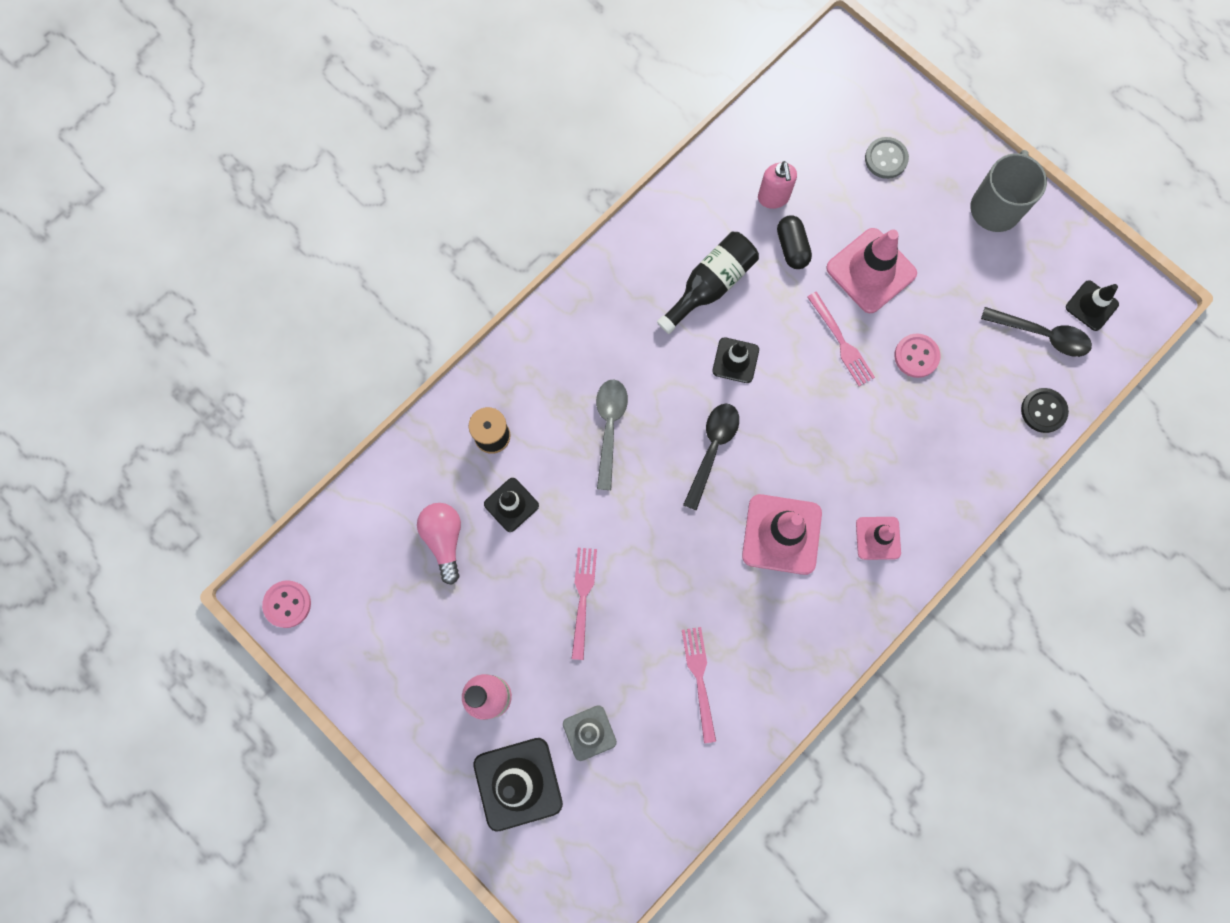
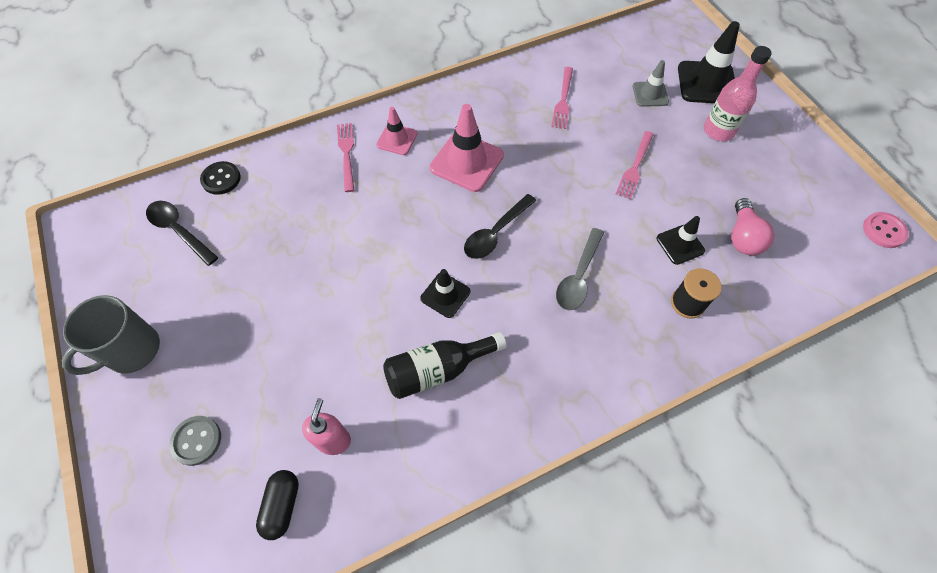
camera: 160 degrees left, 15 degrees down
(792, 247) = (343, 380): black capsule -> black capsule (282, 506)
(841, 342) = (345, 280): pink fork -> pink fork (346, 154)
(871, 271) = (283, 331): pink traffic cone -> none
(916, 356) = (290, 248): pink button -> none
(1091, 306) = (122, 239): black traffic cone -> none

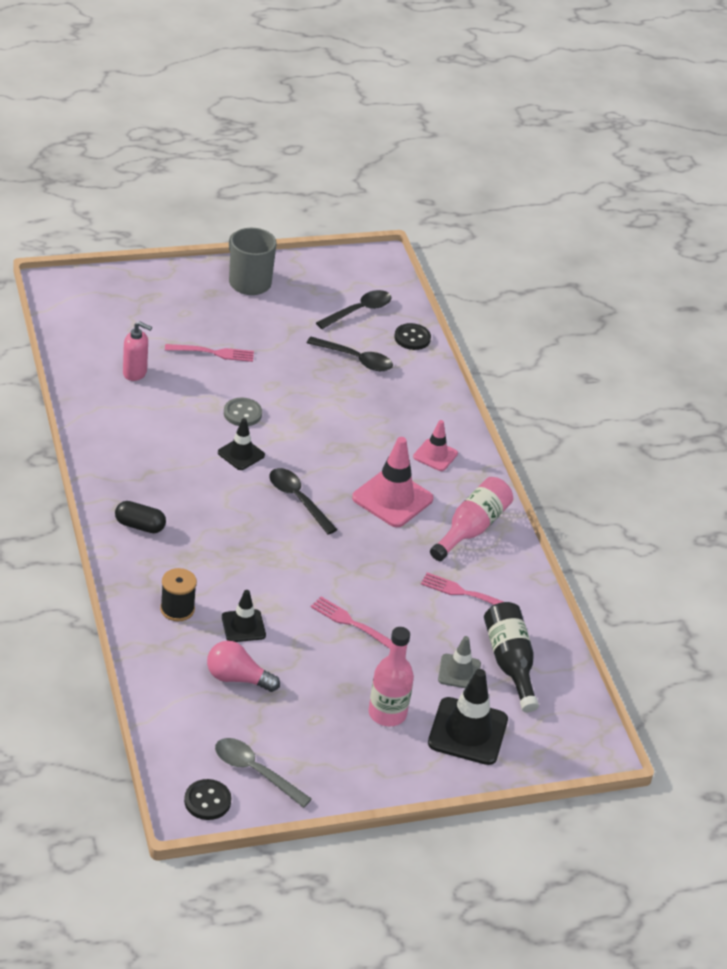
camera: 95 degrees right, 20 degrees down
(196, 441) = (162, 309): grey button -> grey button (242, 413)
(265, 221) = (355, 359): none -> black spoon
(282, 506) = (97, 343): black capsule -> black capsule (140, 526)
(346, 154) = (424, 418): pink fork -> pink fork (213, 353)
(438, 370) = (171, 437): black bottle -> black bottle (509, 663)
(484, 104) = (471, 529): none -> pink bottle
(578, 276) = (231, 543): grey spoon -> grey spoon (255, 772)
(883, 231) = (207, 801): pink button -> black button

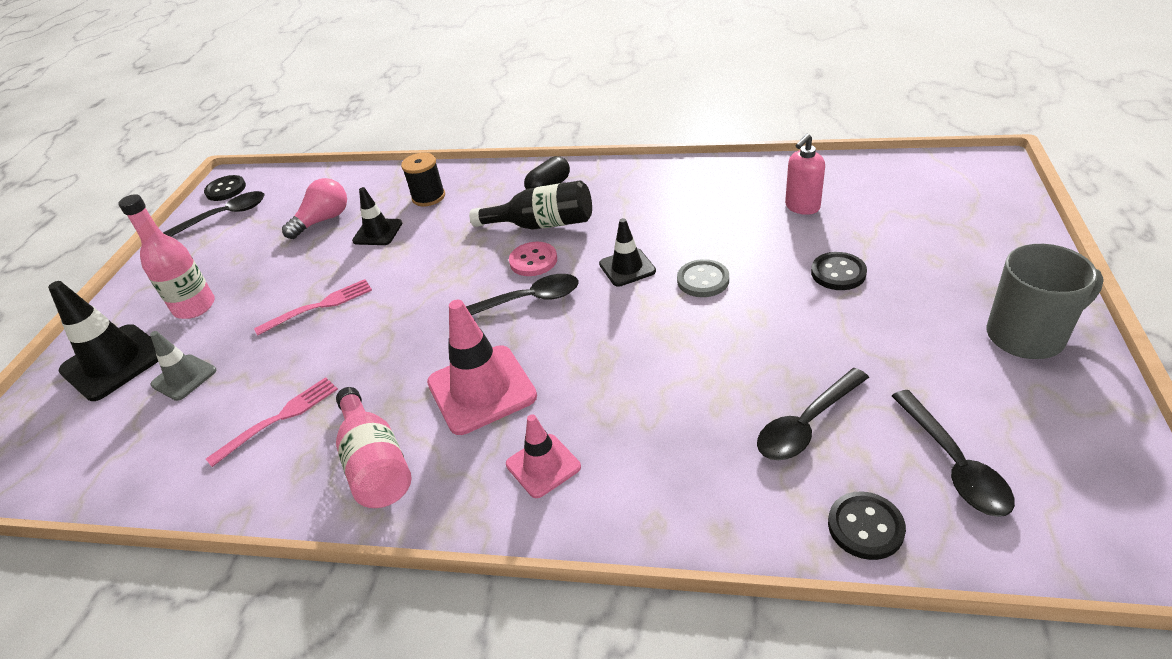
camera: 125 degrees right, 0 degrees up
(213, 353) = (838, 273): pink fork -> black button
(250, 508) = (533, 261): none -> pink button
(255, 772) = (224, 216): grey spoon -> black spoon
(509, 663) = (150, 429): black bottle -> black bottle (541, 225)

